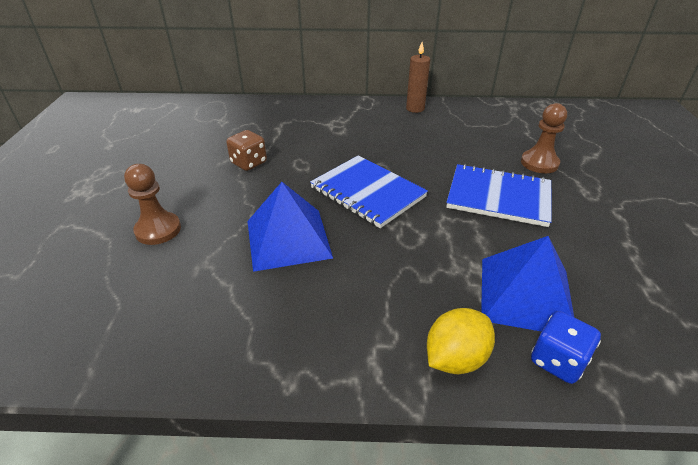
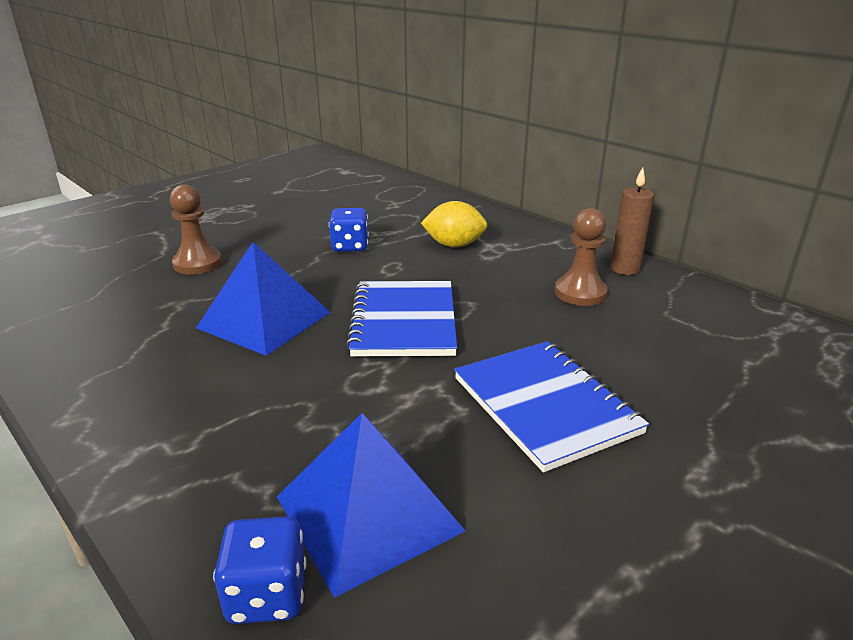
camera: 45 degrees right, 10 degrees down
(249, 163) = (350, 246): brown dice -> blue dice
(455, 358) = (192, 505): yellow lemon -> yellow lemon (454, 245)
(539, 163) = (690, 403): brown pawn -> brown pawn (580, 293)

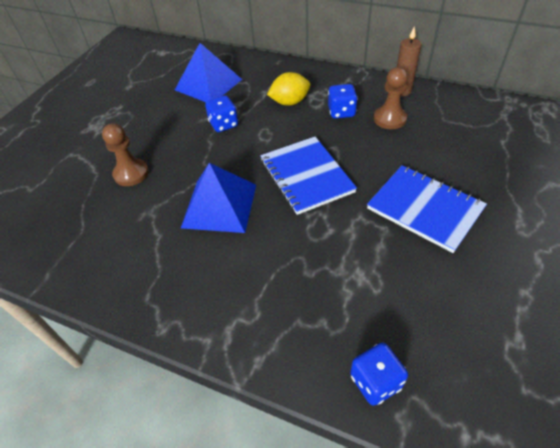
camera: 20 degrees left, 20 degrees up
(368, 513) = (387, 313): blue pyramid -> blue pyramid (208, 84)
(515, 270) = (341, 112): none -> blue dice

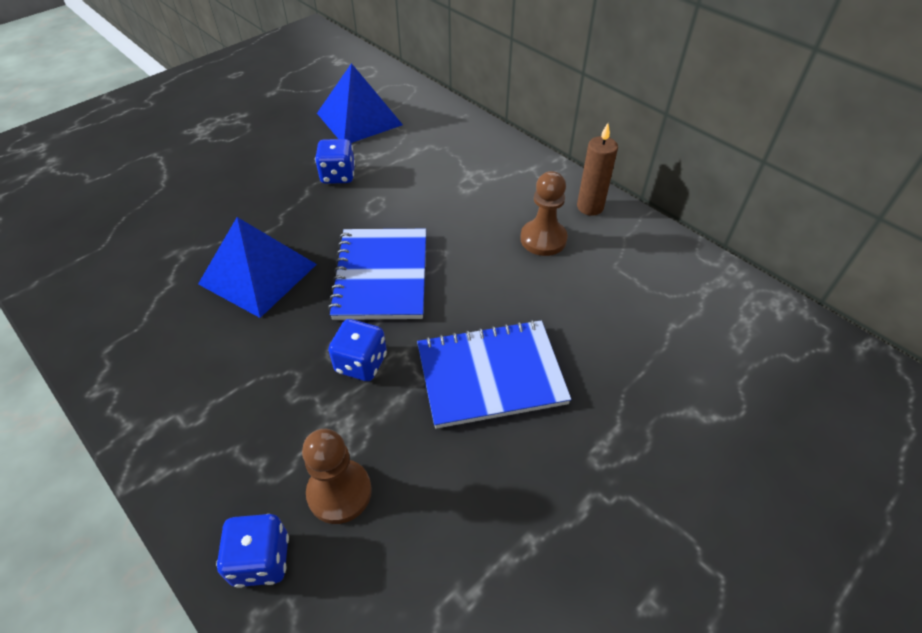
camera: 20 degrees right, 0 degrees up
(131, 173) = (196, 199): brown pawn -> brown pawn (339, 492)
(289, 102) = (436, 174): yellow lemon -> none
(341, 112) = (489, 208): blue dice -> blue dice (361, 363)
(424, 209) = (491, 375): blue notebook -> blue notebook turned 75 degrees counterclockwise

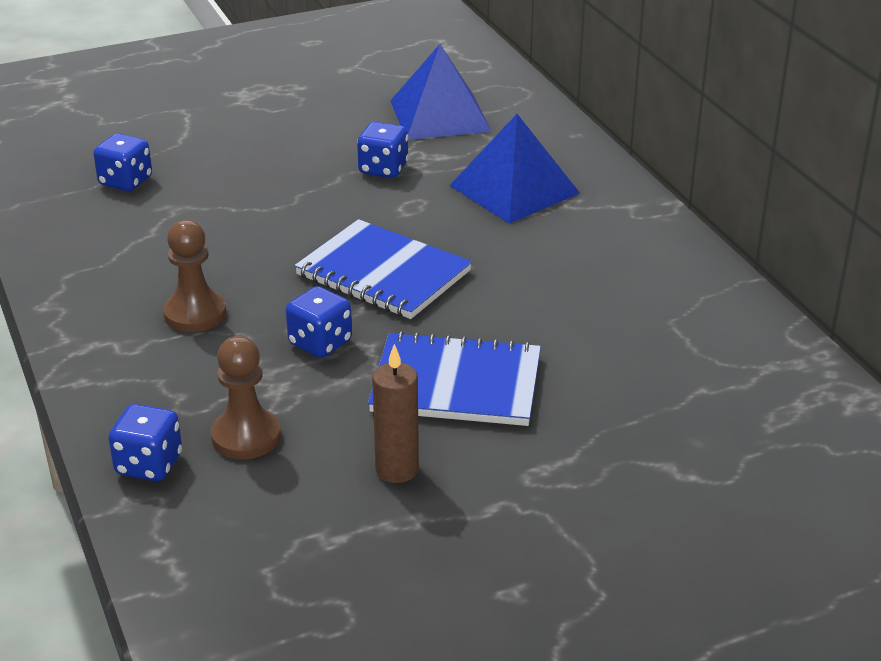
camera: 20 degrees right, 15 degrees down
(129, 235) = (125, 182): none -> blue dice
(258, 273) = (247, 243): blue pyramid -> blue pyramid (514, 189)
(381, 276) = (383, 273): blue notebook -> blue notebook turned 75 degrees counterclockwise
(543, 239) = (597, 278): brown pawn -> brown pawn (195, 314)
(590, 207) = (679, 259): brown candle -> brown candle (397, 469)

